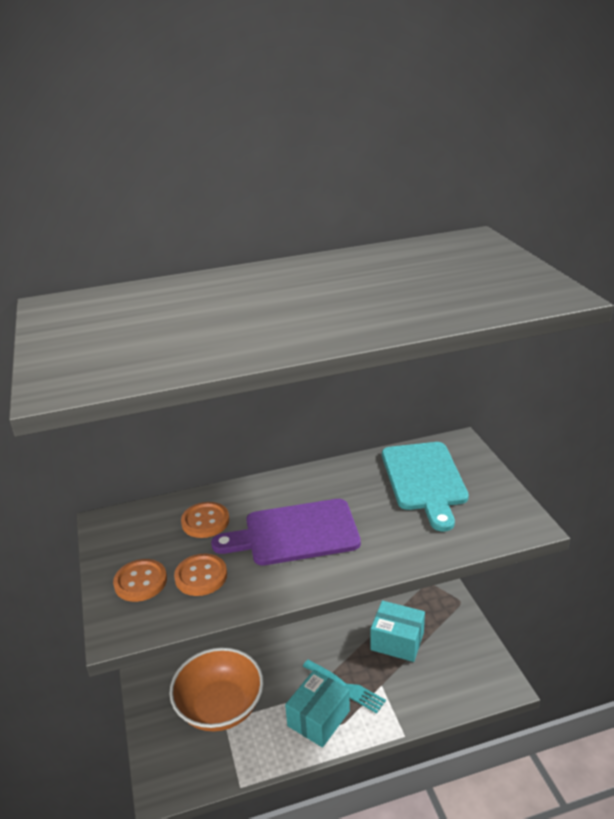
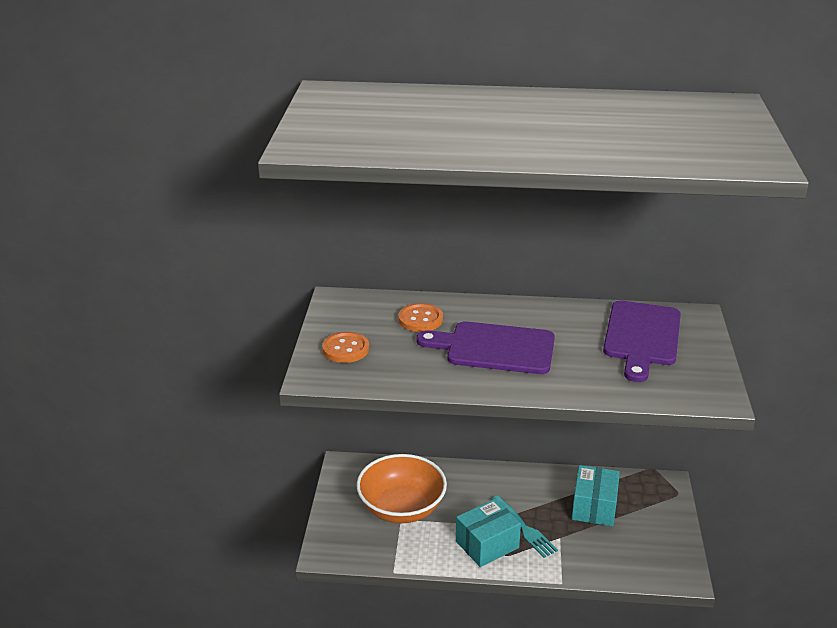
camera: 20 degrees right, 0 degrees up
(201, 576) = (397, 358): orange button -> none
(397, 641) = (594, 507): turquoise box -> turquoise box turned 60 degrees clockwise
(424, 479) = (641, 337): turquoise cutting board -> purple cutting board

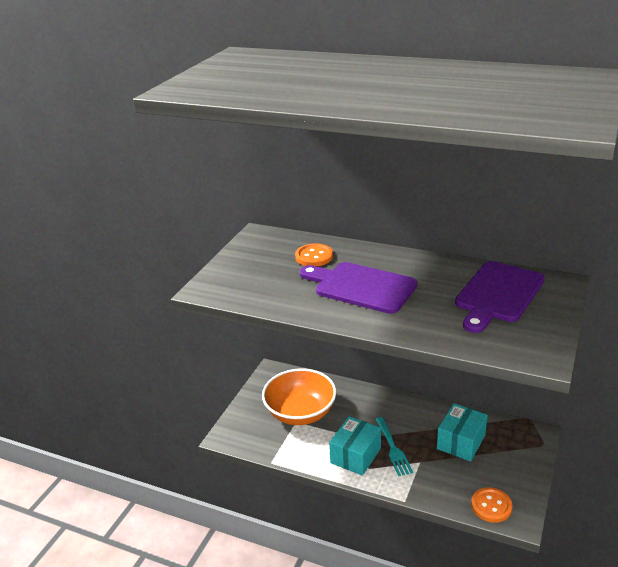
camera: 20 degrees right, 0 degrees up
(345, 349) = (241, 272): orange button -> orange button (491, 506)
(487, 544) = (355, 455): turquoise box -> turquoise box turned 45 degrees counterclockwise

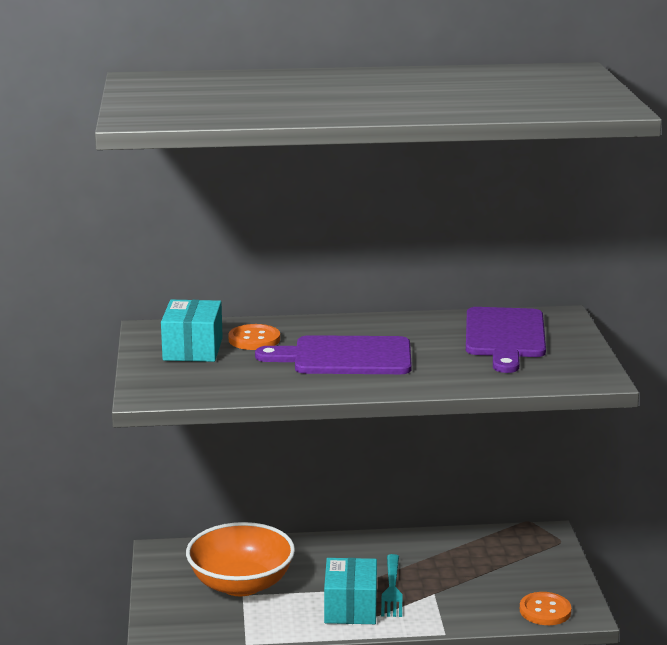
camera: 30 degrees left, 10 degrees down
(393, 449) = (392, 589): turquoise fork -> turquoise fork turned 45 degrees clockwise
(461, 442) = (468, 562): turquoise box -> turquoise box (193, 349)

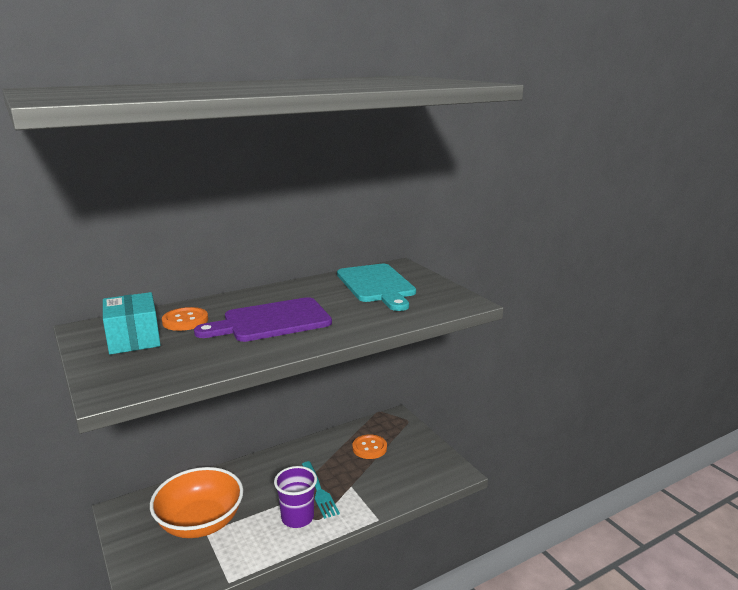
camera: 25 degrees left, 0 degrees up
(351, 608) = (297, 518): turquoise box -> purple cup
(505, 336) = (377, 285): purple cutting board -> turquoise cutting board
(545, 611) = (433, 478): orange button -> orange button (369, 448)

